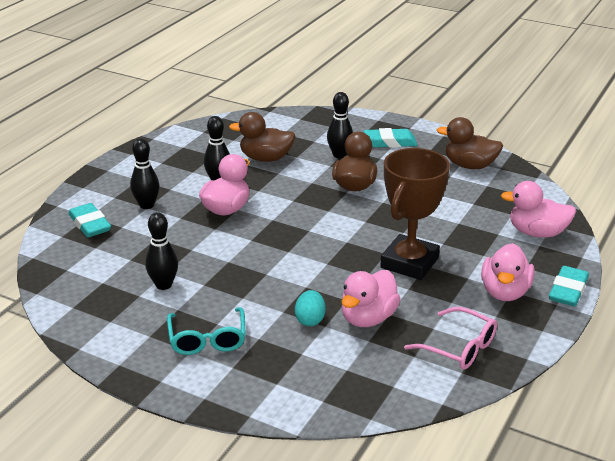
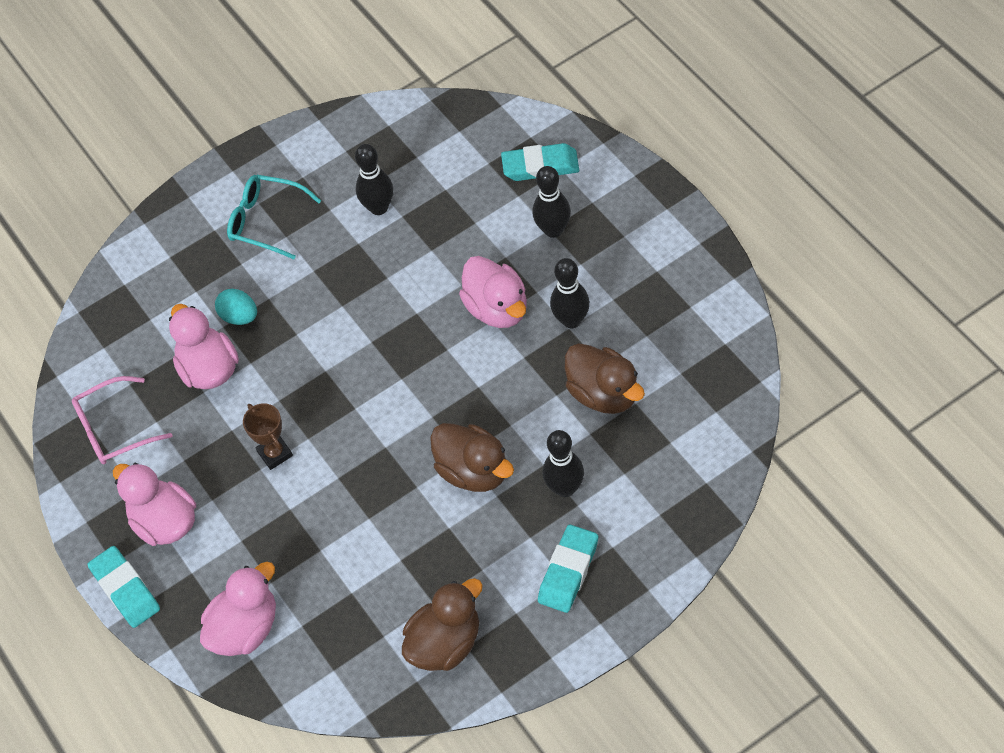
camera: 125 degrees right, 25 degrees up
(265, 158) = (604, 394): brown duck -> brown duck turned 105 degrees clockwise
(409, 263) = (275, 453): brown trophy -> brown trophy, size x0.47

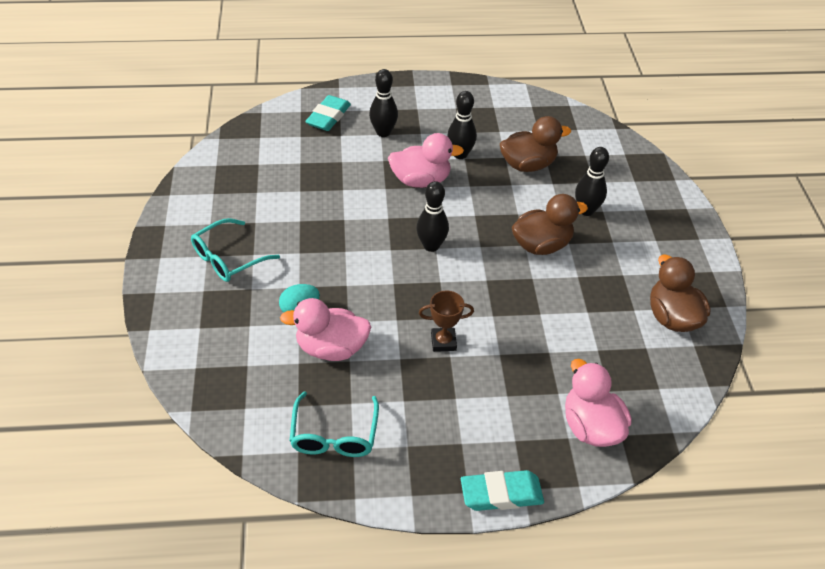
camera: 70 degrees left, 10 degrees down
(114, 429) = (334, 435): pink glasses -> turquoise glasses
(164, 522) = (454, 438): pink duck -> none
(379, 207) = (281, 198): black bowling pin -> black bowling pin (431, 246)
(568, 571) = (651, 236): turquoise eraser -> none

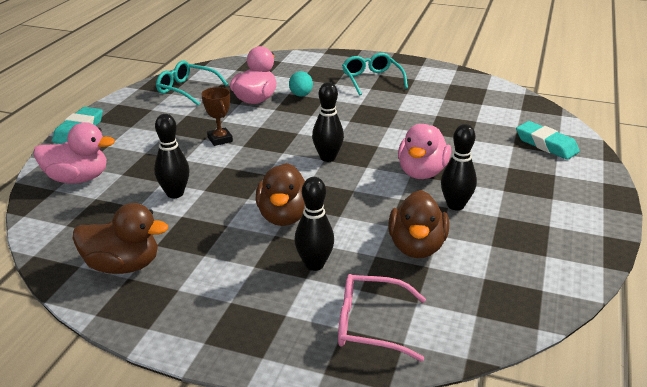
camera: 115 degrees right, 15 degrees down
(383, 132) = (510, 168): black bowling pin -> black bowling pin (175, 193)
(443, 342) = (220, 139): brown trophy -> brown trophy turned 45 degrees counterclockwise
(622, 170) = (370, 325): none -> pink glasses

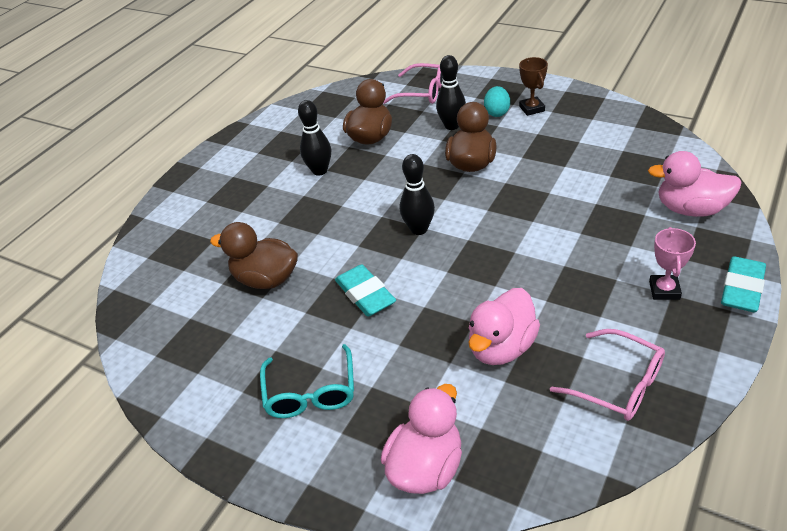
camera: 165 degrees left, 10 degrees up
(123, 266) = (599, 126): brown duck -> brown duck (266, 279)
(135, 128) = (664, 290): none -> pink trophy
(175, 193) = (578, 188): black bowling pin -> none
(187, 89) = (618, 384): turquoise glasses -> pink glasses
(220, 139) = (544, 263): brown trophy -> brown trophy (532, 109)
(301, 95) = (432, 355): turquoise egg -> turquoise egg (497, 112)
(422, 172) = (329, 207): pink duck -> pink duck (426, 467)
(546, 145) = (178, 239): turquoise eraser -> turquoise eraser (365, 295)

